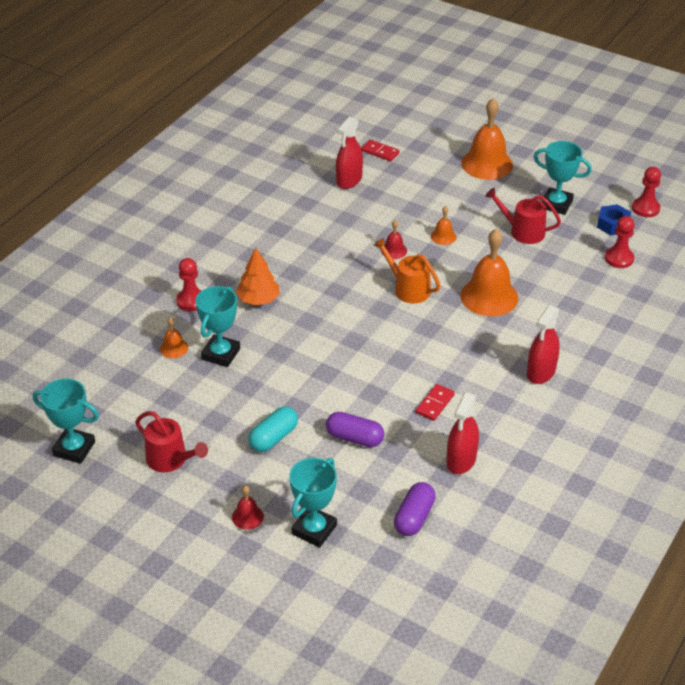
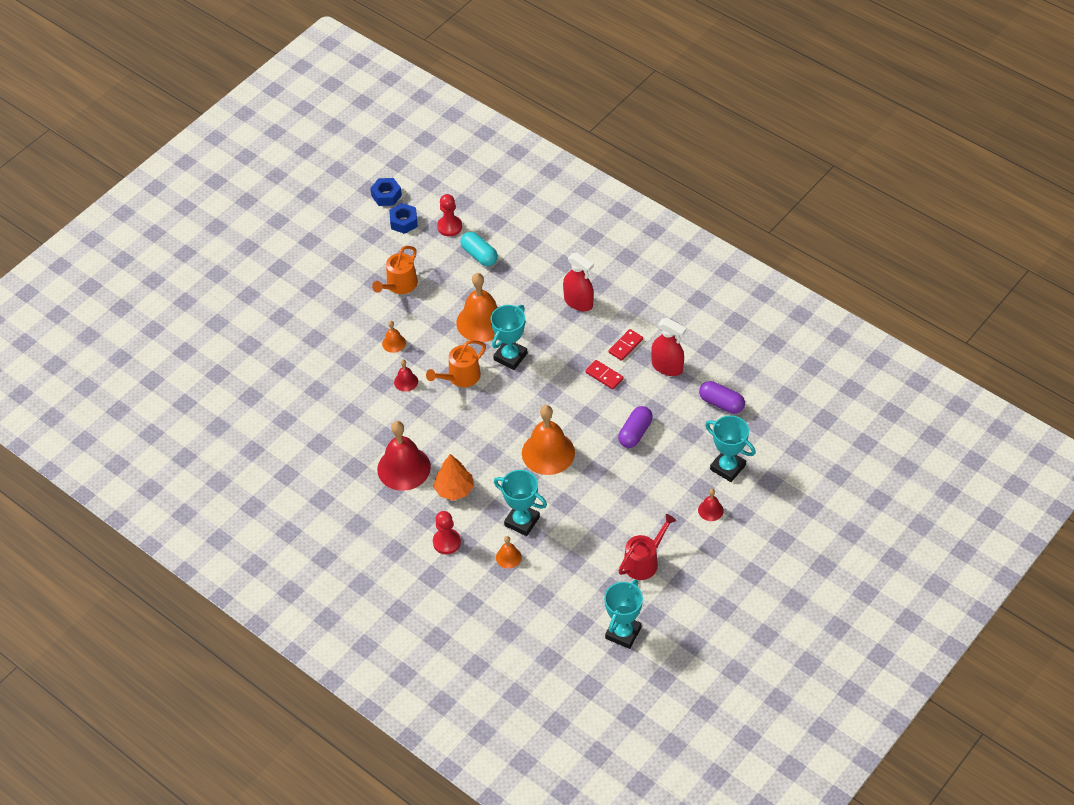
camera: 80 degrees left, 10 degrees up
(274, 438) = (628, 488): turquoise capsule -> turquoise capsule (479, 255)
(282, 261) = (403, 468): none -> red bell
(349, 180) = (292, 405): red spray bottle -> none
(380, 152) = (252, 376): red domino -> red domino (625, 346)
(487, 164) = (293, 296): orange bell -> orange bell (548, 452)
(523, 231) = (399, 285): red watering can -> orange watering can
(556, 204) = (366, 255): turquoise trophy -> turquoise trophy (510, 357)
(645, 208) = (386, 195): red pawn -> blue nut

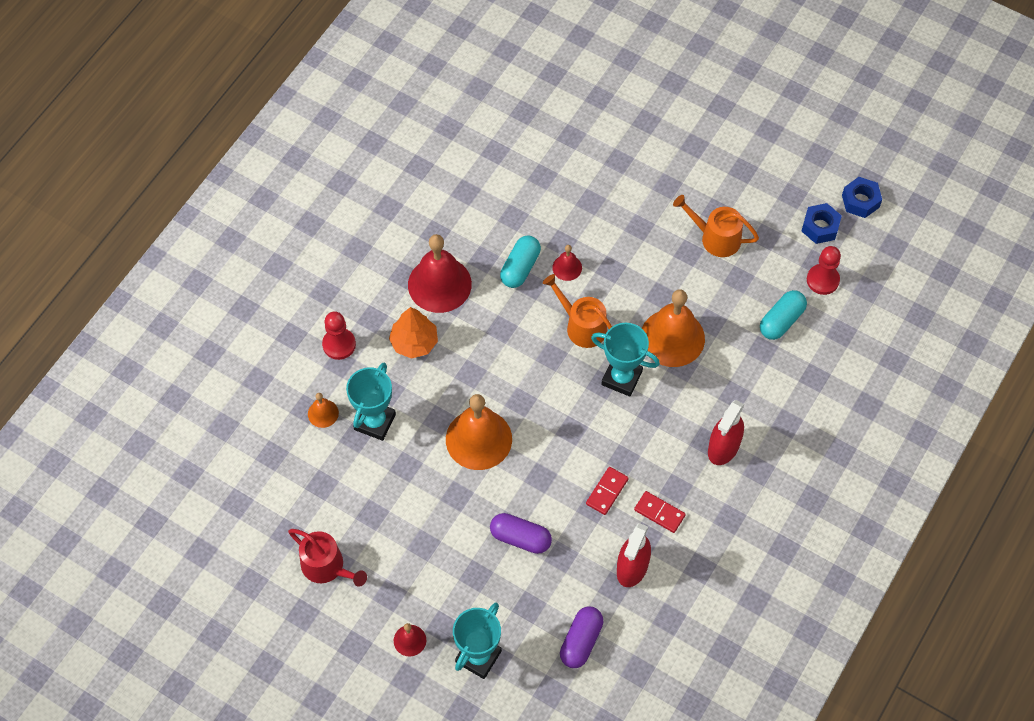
camera: 80 degrees right, 10 degrees up
(394, 343) = (624, 245): orange bell -> none
(399, 412) = (520, 268): none -> turquoise capsule
(623, 633) = (224, 552): turquoise trophy -> none

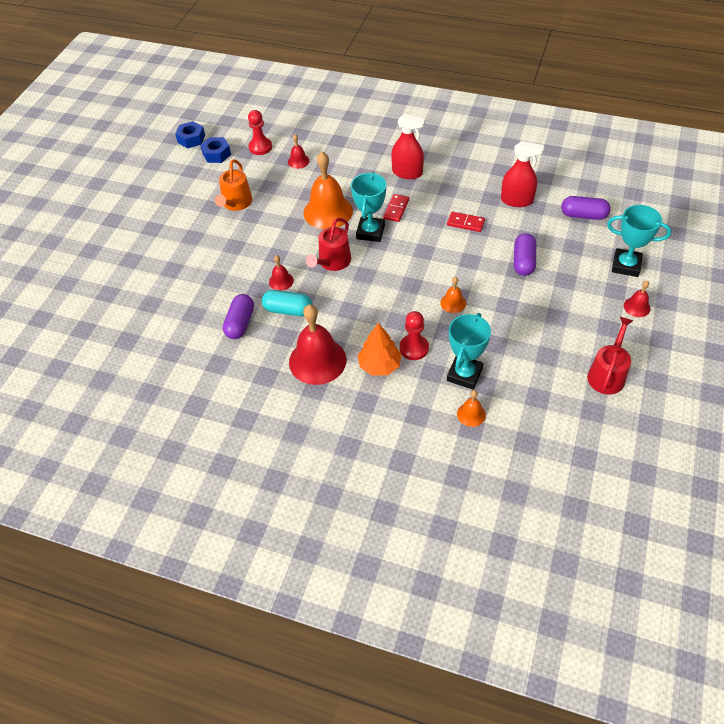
camera: 100 degrees left, 10 degrees down
(339, 344) = (399, 420): red pawn -> red pawn (414, 348)
(374, 422) = (464, 374): turquoise trophy -> turquoise trophy turned 75 degrees counterclockwise
(478, 439) = (453, 303): orange bell -> orange bell, size x0.47
(515, 218) = (240, 323): none -> purple capsule
(582, 326) = (332, 262): orange watering can -> red watering can
(659, 512) = (469, 194): red domino -> red domino (396, 209)
(781, 321) = (298, 161): turquoise capsule -> red bell

